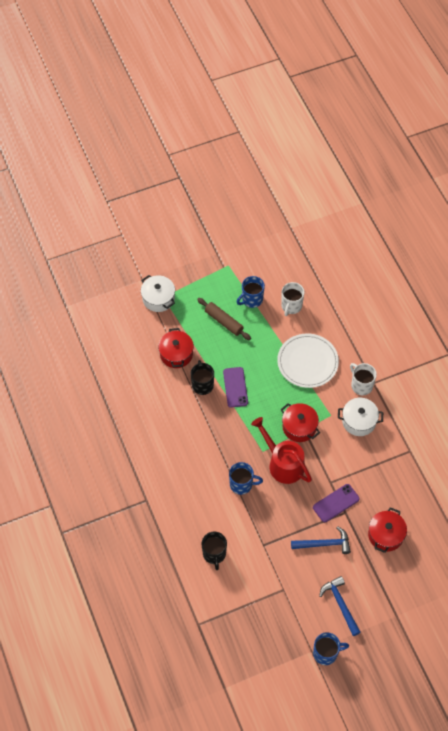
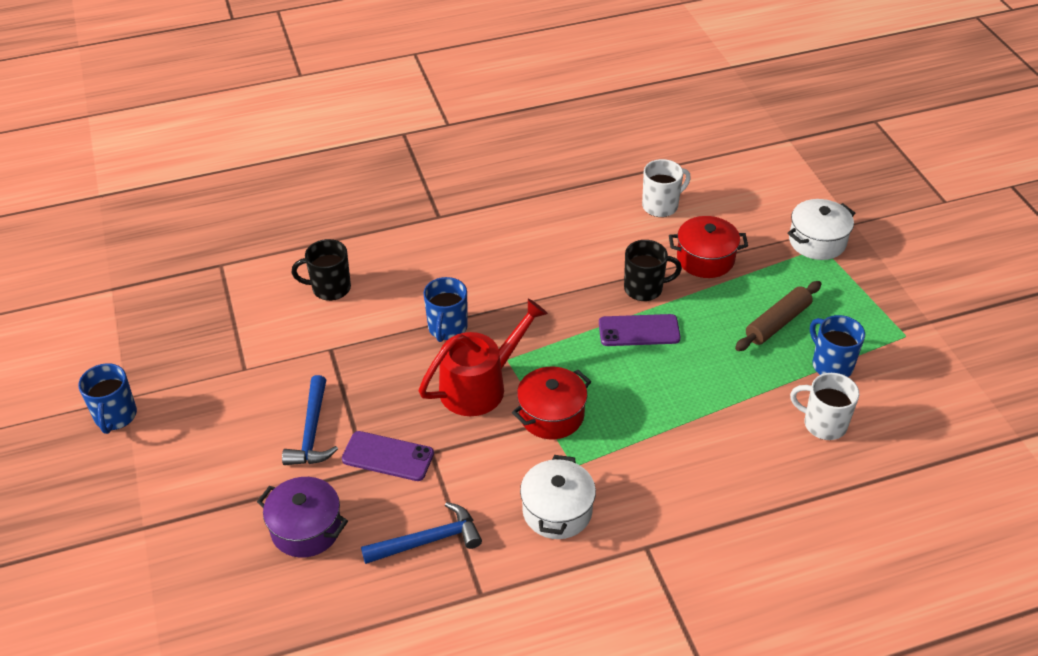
camera: 95 degrees right, 15 degrees down
(307, 362) = (694, 439): white plate -> none
(336, 503) = (388, 456): purple phone -> purple phone turned 45 degrees counterclockwise
(340, 604) = (193, 445): blue hammer -> blue hammer (428, 540)
(361, 385) = (640, 524): white mug -> white mug (661, 206)
(385, 535) = (306, 529): red pot -> purple pot

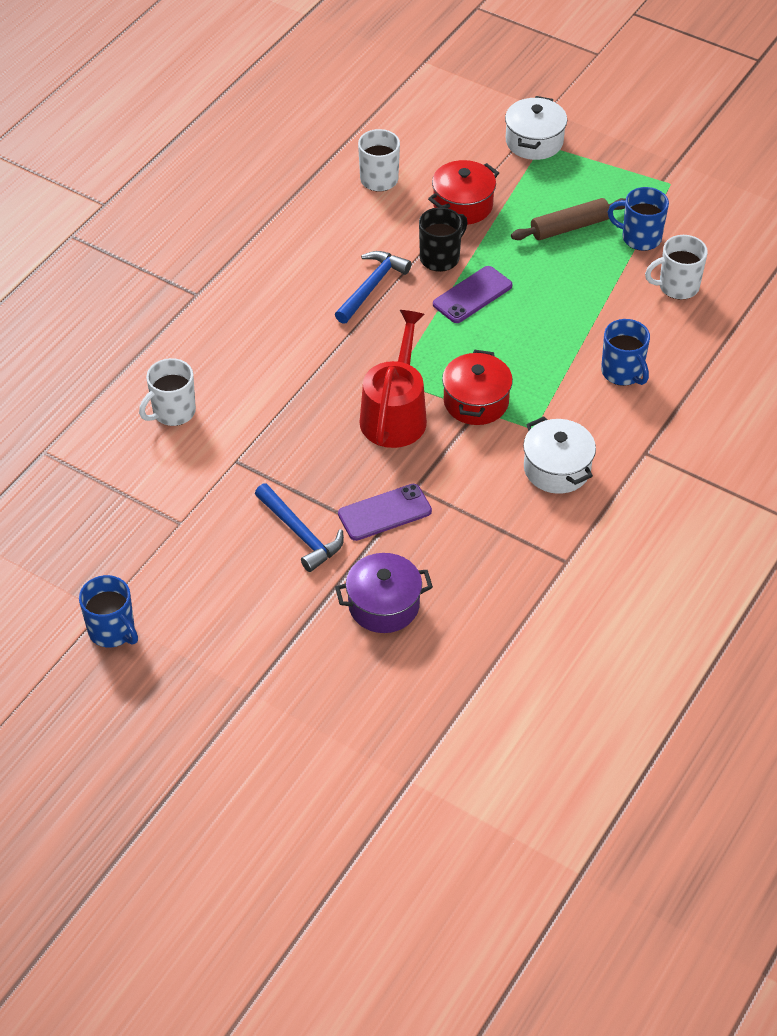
camera: 40 degrees left, 5 degrees up
(330, 288) = (173, 412): black mug -> white mug
(428, 540) = (486, 551): blue hammer -> blue hammer (371, 287)
(447, 328) = (316, 385): blue mug -> blue mug (623, 372)
(777, 322) = (569, 227): brown rolling pin -> brown rolling pin turned 60 degrees clockwise

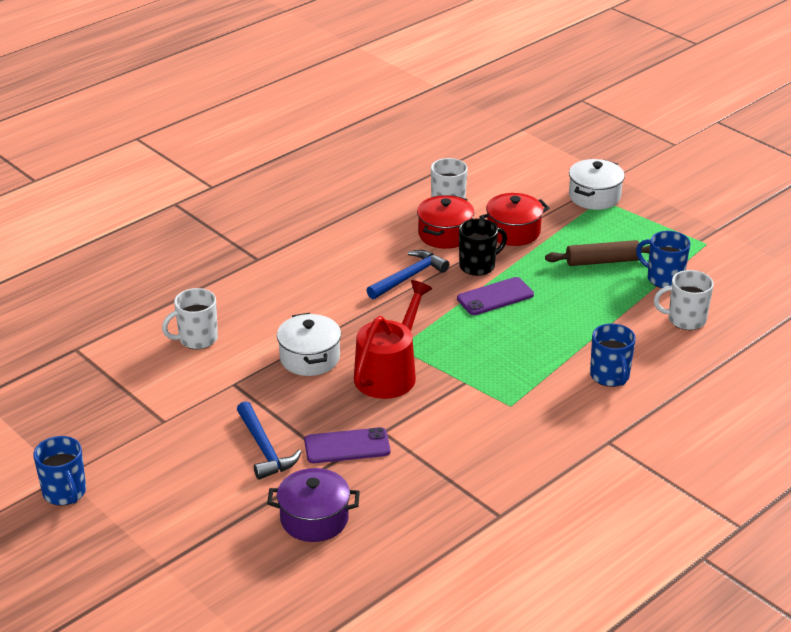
camera: 15 degrees right, 15 degrees down
(476, 401) = (466, 376): red pot -> red pot (445, 234)
(557, 469) = (519, 440): white pot -> white pot (310, 358)

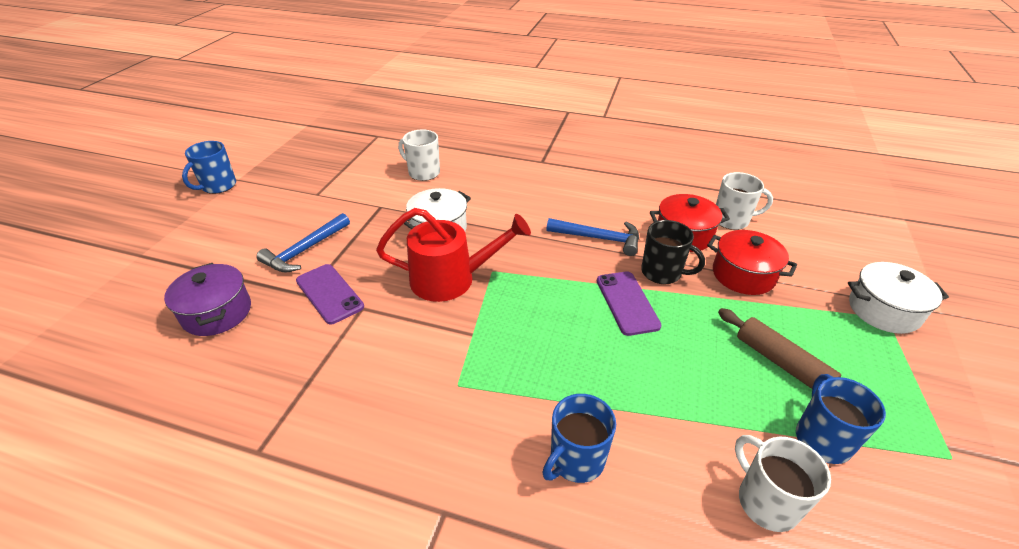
camera: 60 degrees right, 5 degrees up
(495, 297) = (627, 303): purple phone -> purple phone turned 45 degrees clockwise

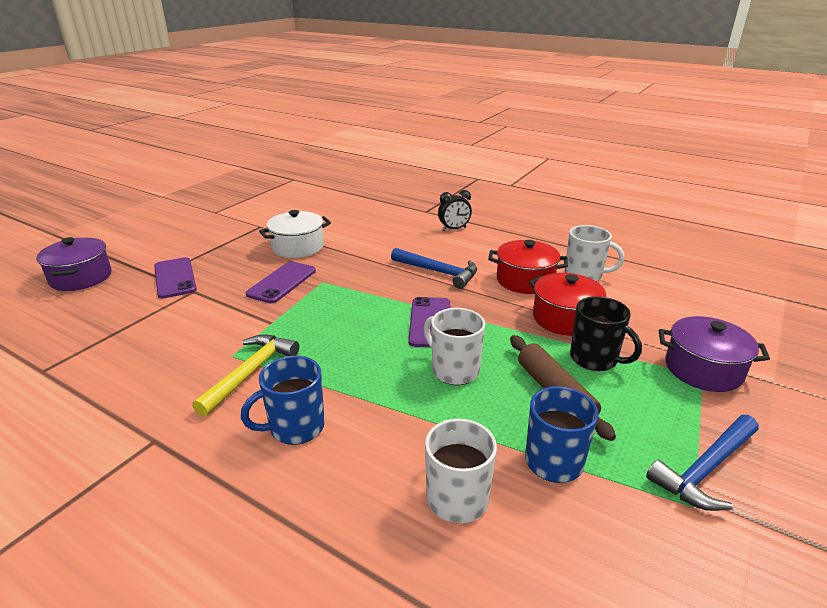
camera: 15 degrees right, 10 degrees down
(218, 186) = (143, 198): blue mug -> none
(305, 250) = (178, 247): blue hammer -> blue hammer (706, 469)
(423, 173) = (313, 208): white mug -> white mug (454, 370)
(451, 279) = (282, 282): red watering can -> purple phone
(490, 403) = (250, 373): none -> yellow hammer
(582, 181) = (454, 229): none -> black clock
(662, 273) = (482, 305): black mug -> black mug (595, 359)
(883, 310) = (703, 369): white pot -> purple pot

